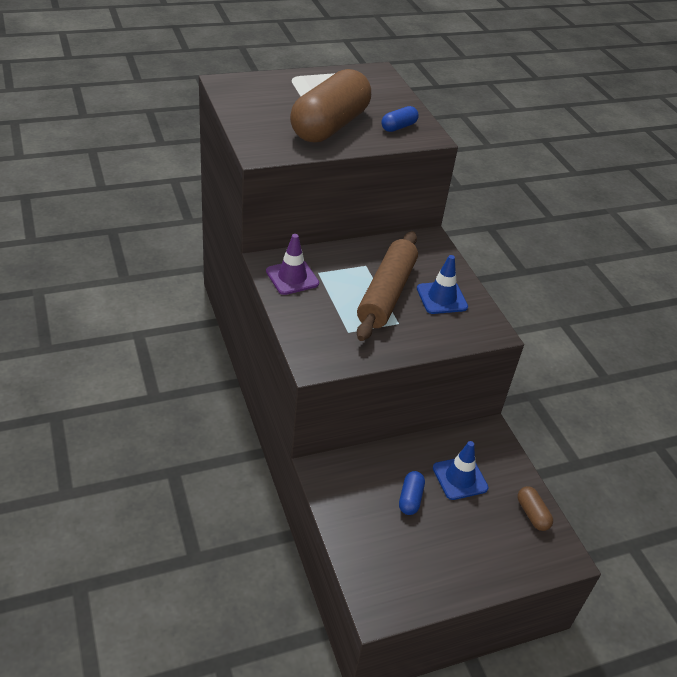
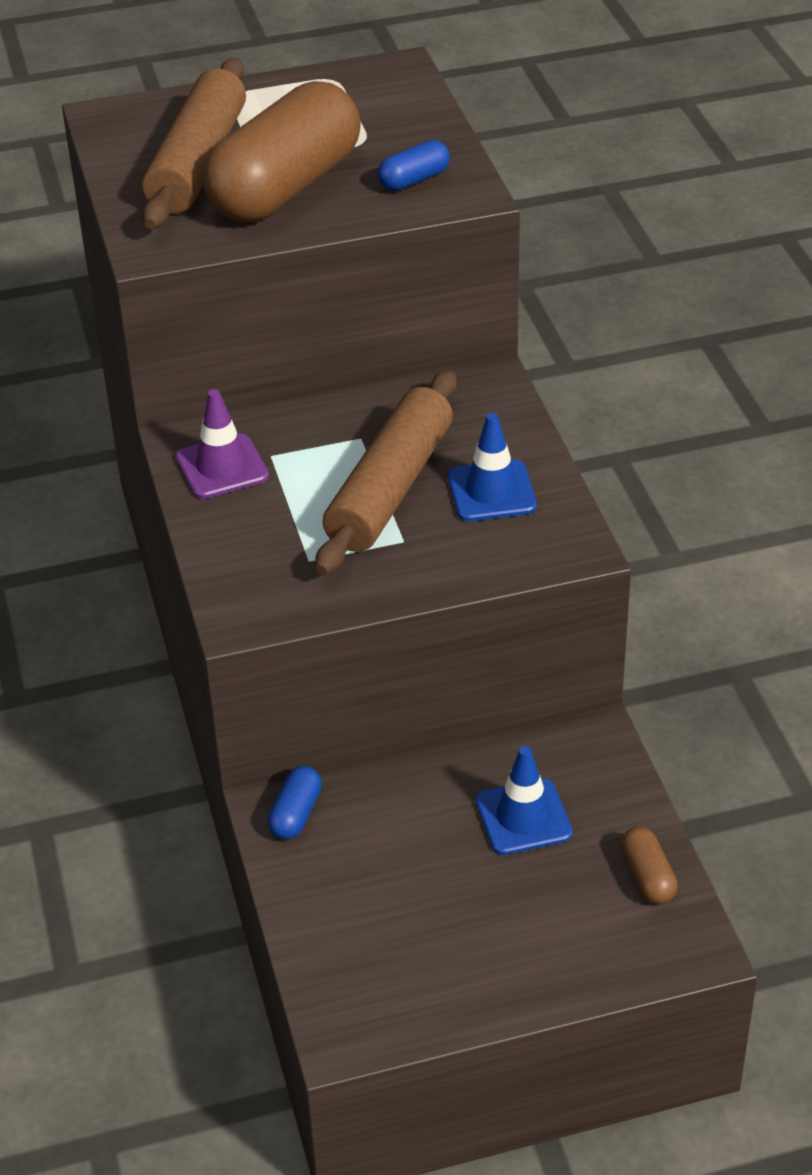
camera: 10 degrees right, 0 degrees up
(279, 110) = (198, 162): none -> brown rolling pin
(410, 499) = (426, 854): blue capsule -> blue capsule (296, 814)

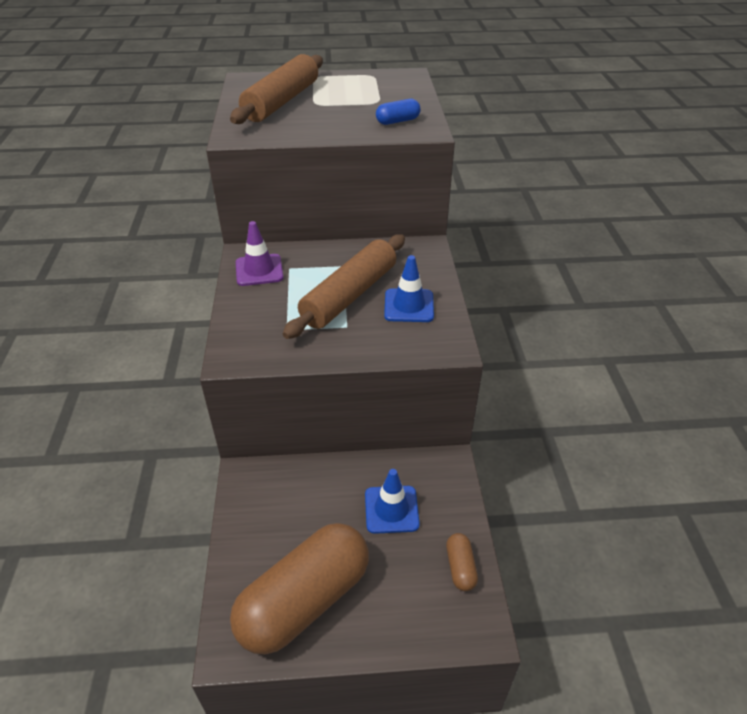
camera: 10 degrees right, 0 degrees up
(285, 188) = (324, 117): brown capsule -> brown capsule (305, 600)
(296, 814) = (256, 481): blue capsule -> none

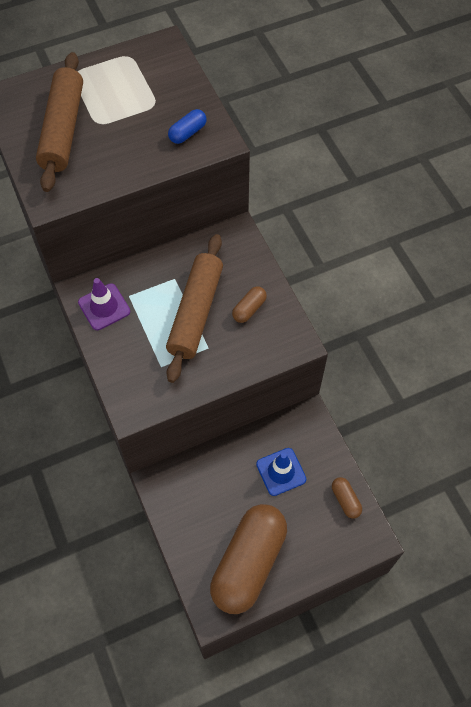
camera: 20 degrees left, 20 degrees up
(409, 306) = (249, 309): blue traffic cone -> brown capsule

